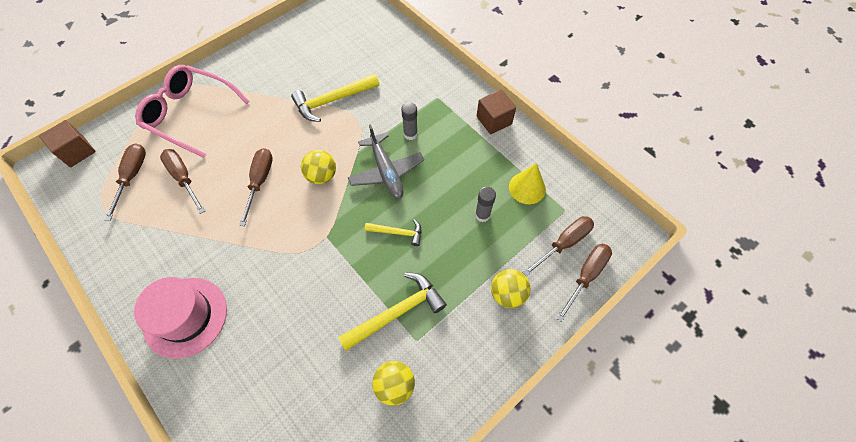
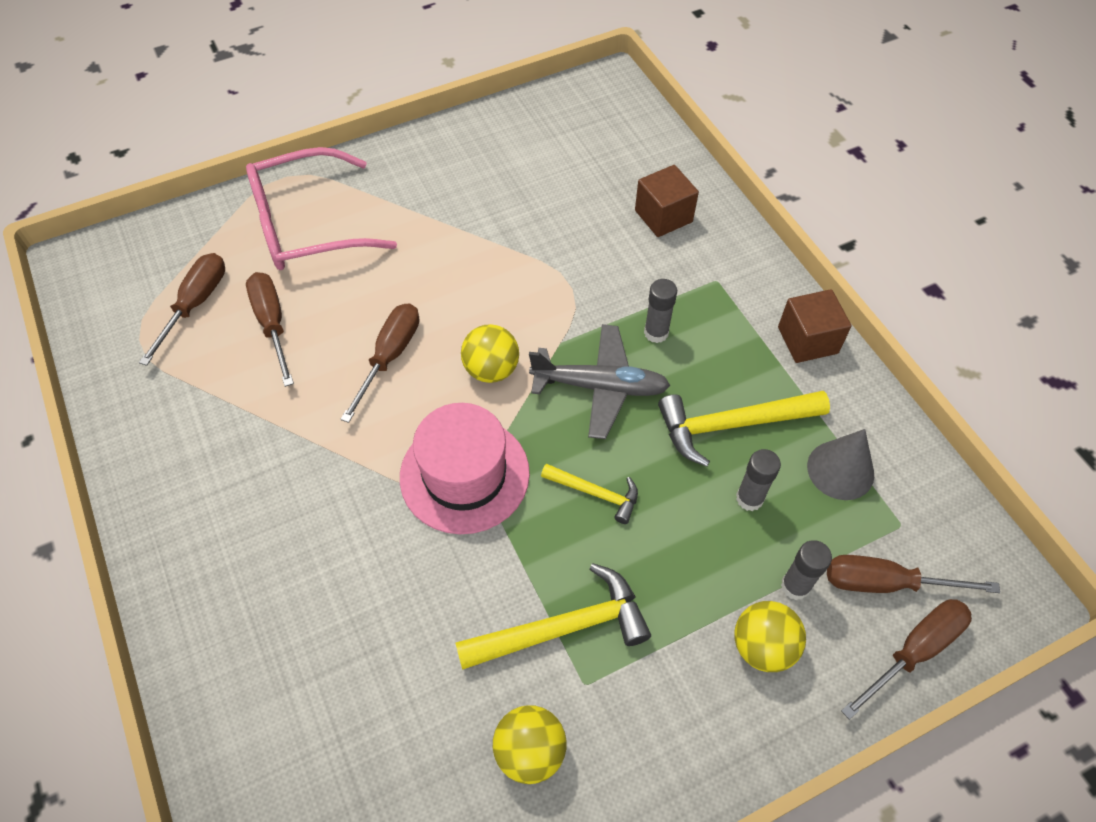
camera: 15 degrees right, 5 degrees down
(77, 152) = (124, 247): brown cube -> brown cube (663, 216)
(185, 317) = (221, 546): pink hat -> pink hat (464, 475)
(190, 114) = (307, 225): pink glasses -> pink glasses turned 60 degrees counterclockwise
(332, 100) = (539, 250): yellow hammer -> yellow hammer (732, 425)
(386, 172) = (600, 387): grey plane -> grey plane turned 75 degrees counterclockwise
(517, 257) = (795, 586): none -> grey glue stick
(527, 188) = (840, 470): yellow cone -> grey cone
(563, 243) = (885, 583): brown screwdriver -> brown screwdriver turned 150 degrees counterclockwise

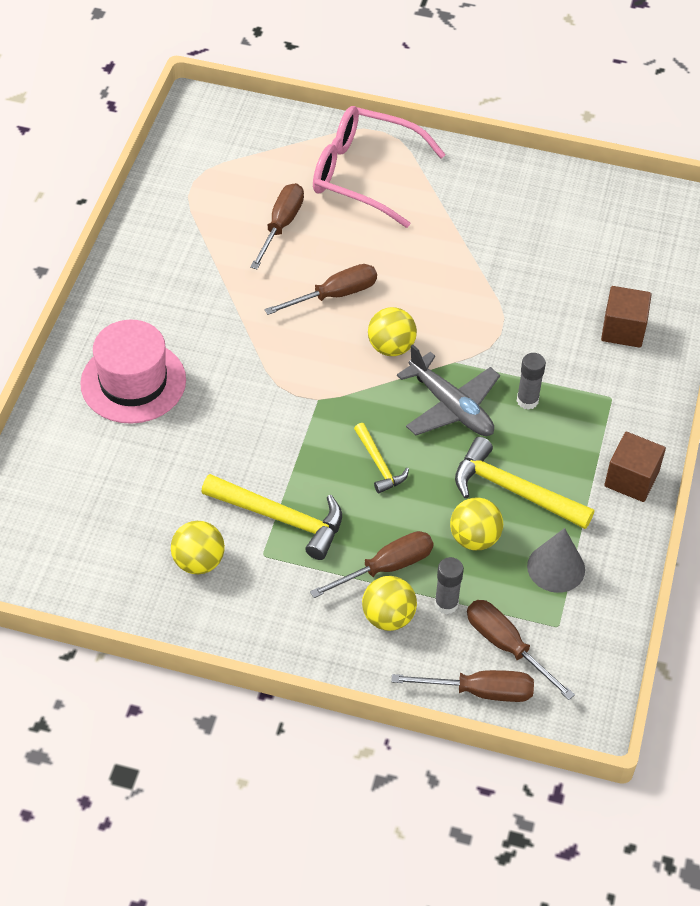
camera: 40 degrees right, 5 degrees down
(195, 304) = (246, 181): brown screwdriver -> brown screwdriver (386, 567)
(464, 475) = (310, 396): pink hat -> pink hat (133, 382)
(749, 498) = (474, 538): grey glue stick -> yellow ball

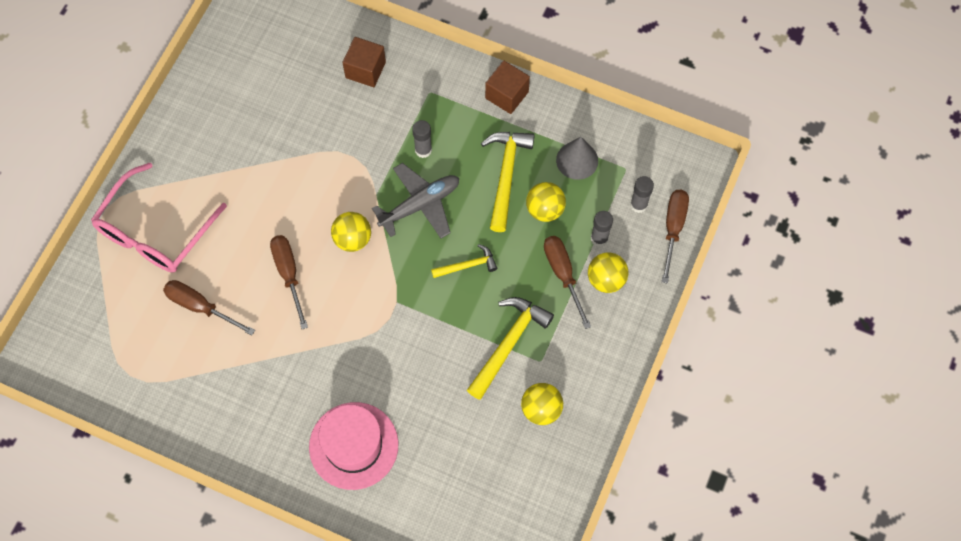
camera: 80 degrees left, 15 degrees up
(506, 646) = (638, 205): brown screwdriver -> grey glue stick
(513, 491) = (506, 175): yellow hammer -> yellow hammer turned 150 degrees clockwise

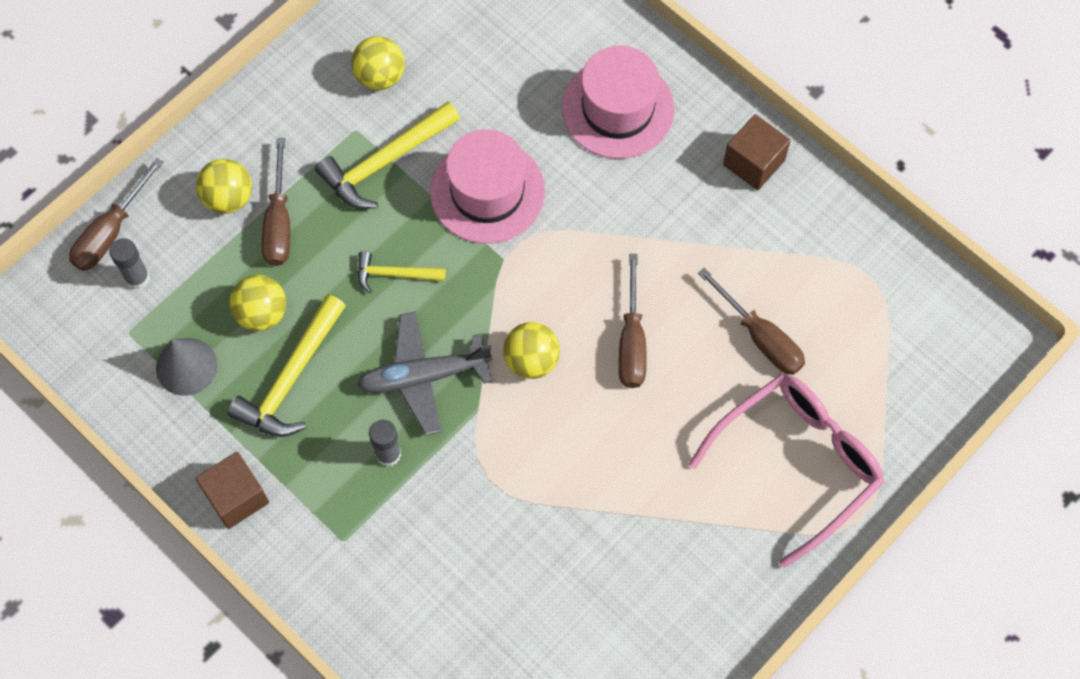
camera: 160 degrees left, 0 degrees up
(365, 70) = (422, 611): brown cube -> brown cube (753, 163)
(426, 347) = (487, 191): none -> pink hat
(599, 238) = (210, 252): grey glue stick -> none

